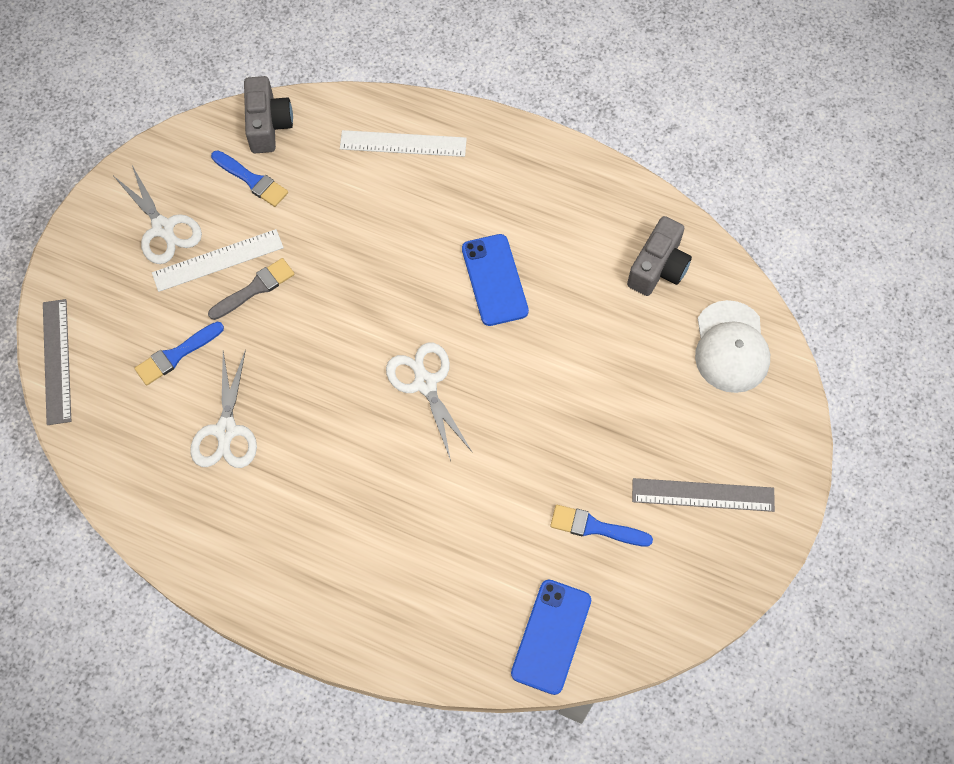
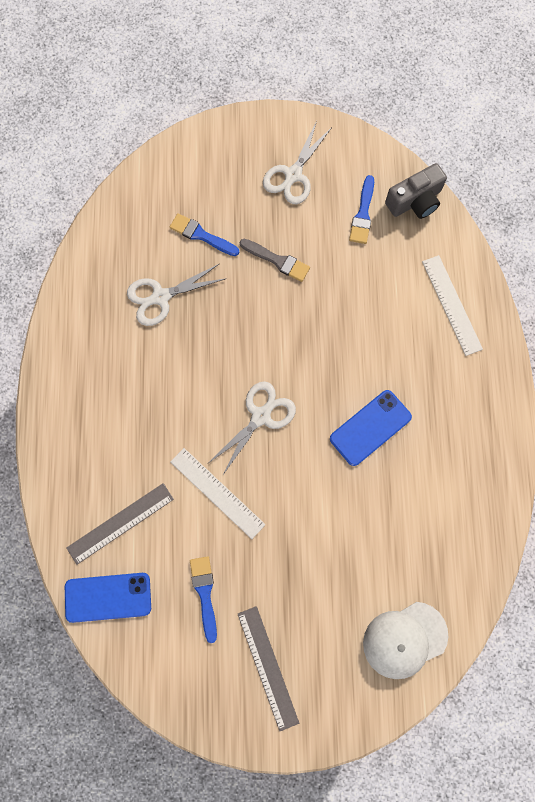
camera: 65 degrees right, 10 degrees up
(57, 361) = (160, 162): grey ruler -> grey ruler (120, 523)
(218, 260) = (287, 224): white ruler -> white ruler (217, 492)
(658, 267) = (446, 551): grey camera -> none

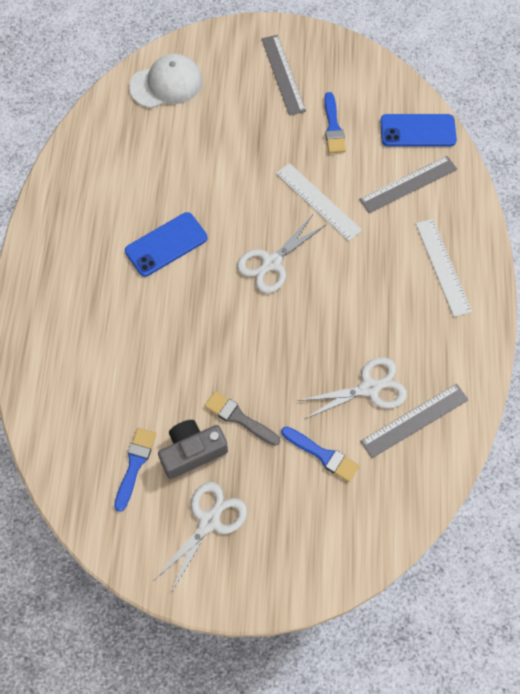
camera: 175 degrees left, 10 degrees down
(120, 271) = (414, 420): none -> grey ruler
(415, 201) = (72, 475): grey camera -> grey camera (192, 452)
(451, 305) = (59, 354): white ruler -> white ruler (443, 267)

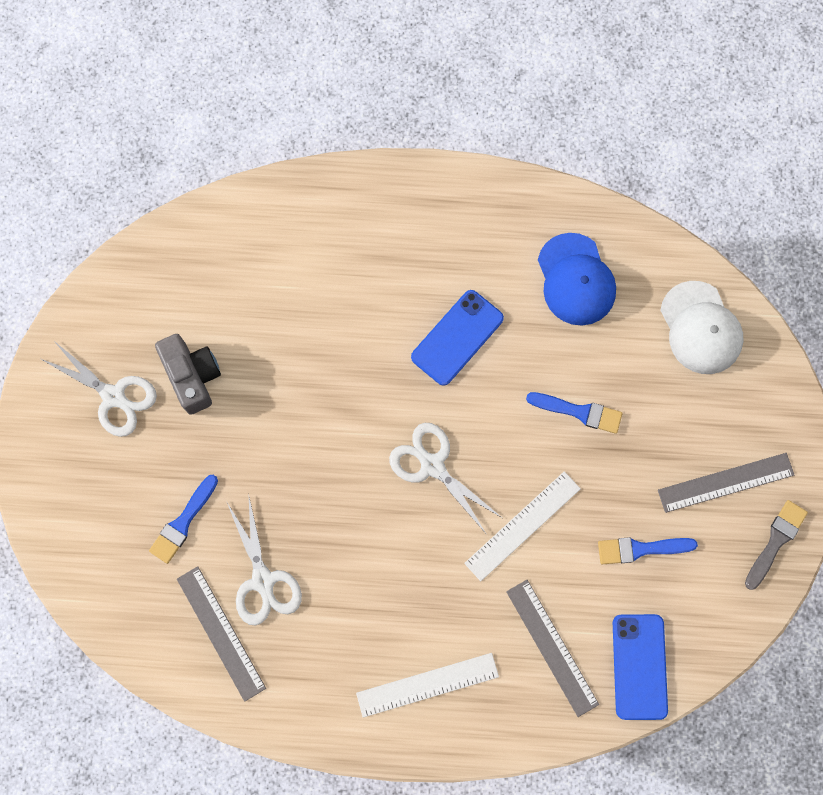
camera: 90 degrees right, 10 degrees up
(123, 162) = (576, 280): none -> blue cap
(135, 465) = (180, 315): blue brush -> blue brush (579, 412)
(166, 244) = (457, 337): blue phone -> blue phone turned 75 degrees clockwise
(239, 418) = (231, 427): grey brush -> grey brush (775, 541)

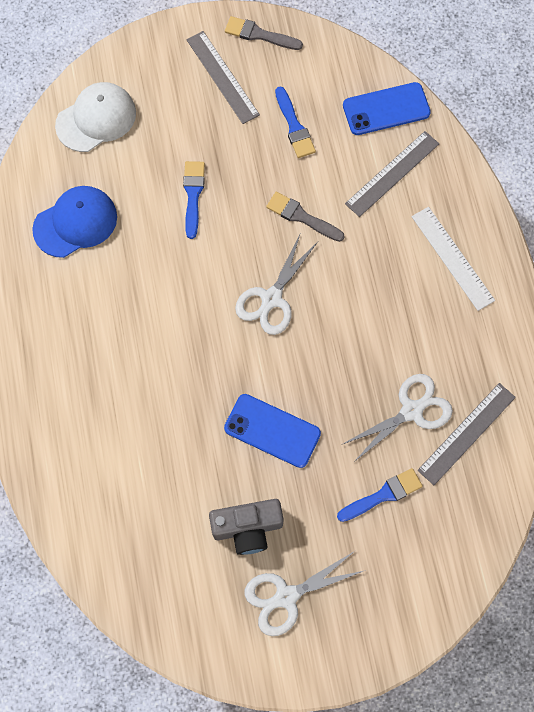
camera: 105 degrees left, 5 degrees down
(113, 396) = (286, 596): white scissors -> white scissors turned 135 degrees counterclockwise
(183, 522) = (383, 495): blue brush -> blue brush turned 45 degrees counterclockwise
(192, 376) = (247, 528): grey camera -> grey camera turned 150 degrees counterclockwise
(457, 337) = (152, 306): blue phone -> blue phone (272, 431)
(522, 525) = (301, 217): white ruler -> grey brush

